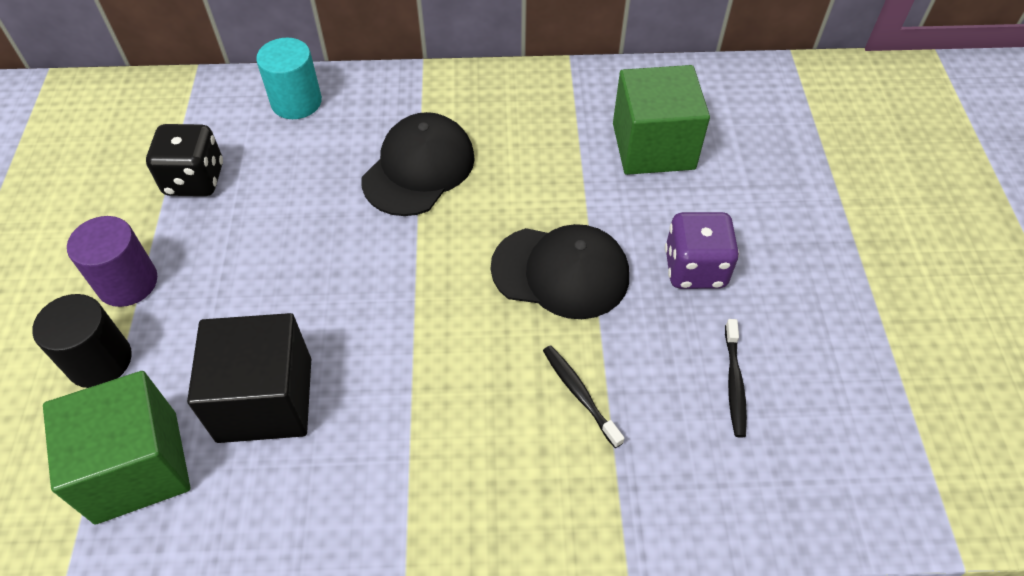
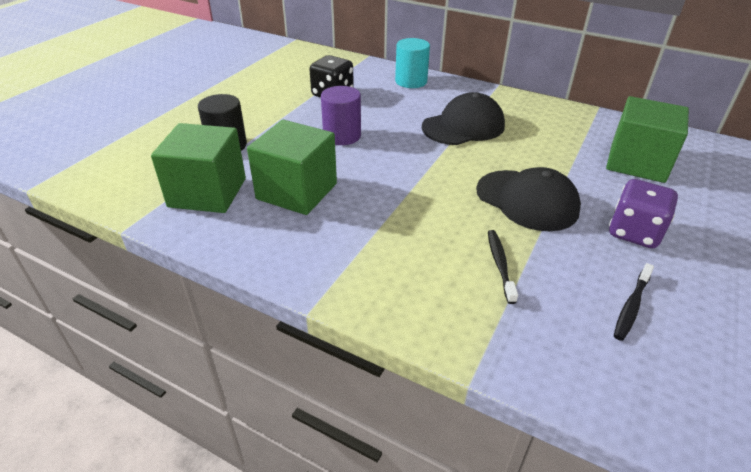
camera: 30 degrees right, 15 degrees down
(127, 282) = (266, 121): purple cylinder -> purple cylinder (342, 136)
(265, 399) = (297, 191): black cube -> green cube

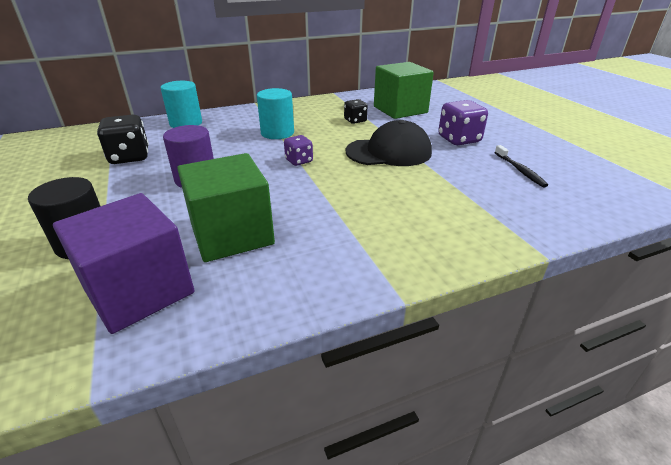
camera: 50 degrees left, 5 degrees down
(207, 192) = (139, 291): green cube -> purple cube
(433, 162) = (299, 161): none -> purple dice
(463, 126) = (277, 133): black cap -> turquoise cylinder
(500, 265) = (441, 190): black toothbrush -> none
(559, 150) = (355, 121): none -> black dice

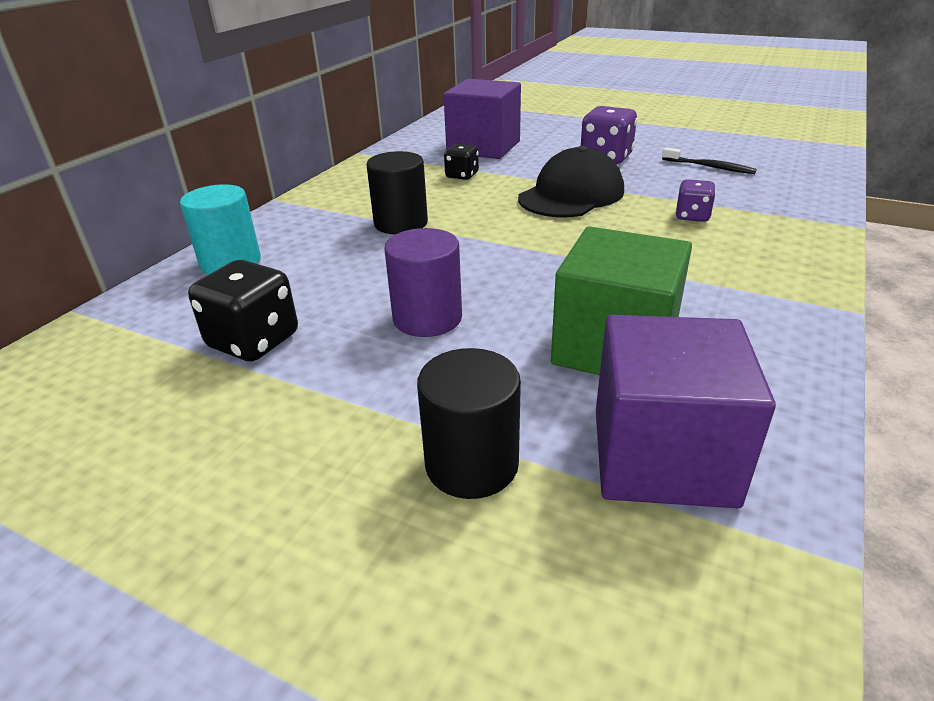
camera: 40 degrees left, 0 degrees up
(277, 133) = (401, 223): turquoise cylinder -> black cylinder
(299, 161) = (502, 242): purple dice -> purple dice (692, 216)
(400, 110) = (483, 147): green cube -> purple cube

